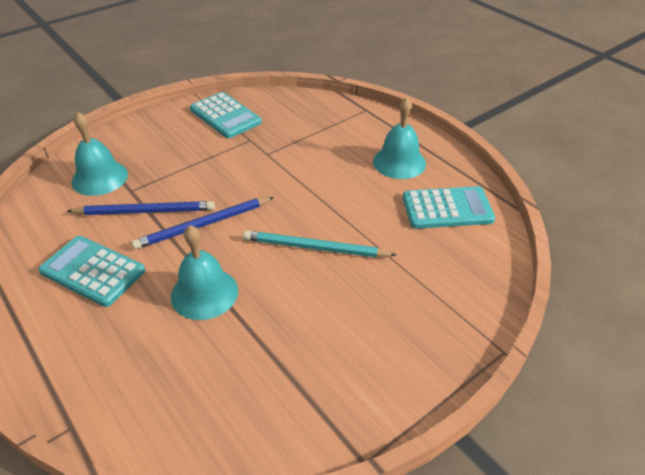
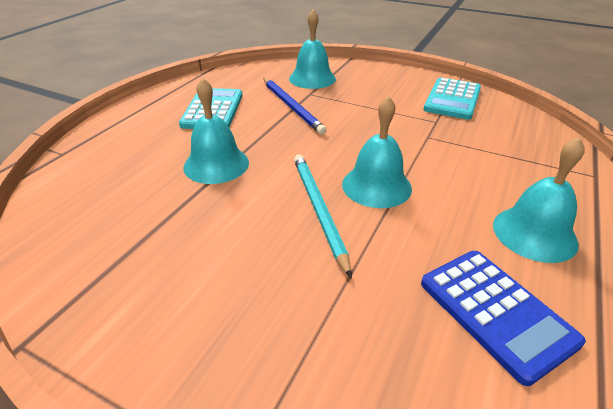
camera: 65 degrees right, 5 degrees down
(203, 225) = (298, 136): blue pencil -> none
(308, 207) = (376, 186): none -> turquoise bell
(447, 208) = (496, 312): turquoise calculator -> blue calculator

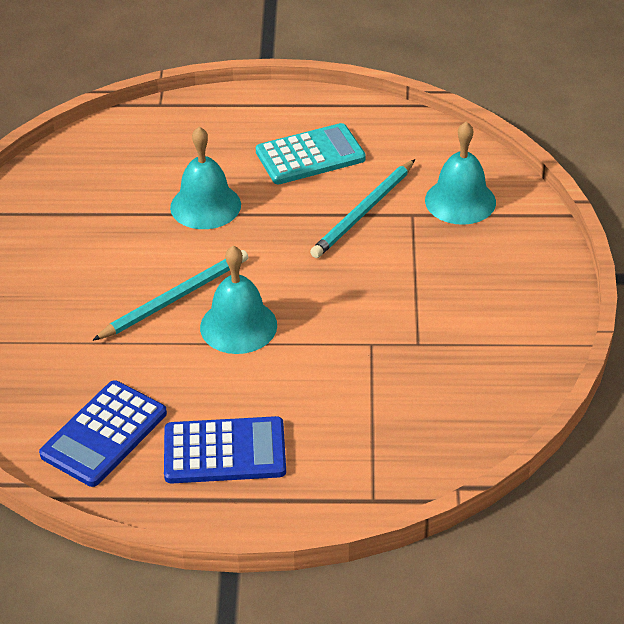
camera: 65 degrees right, 5 degrees up
(292, 107) = (363, 212): blue pencil -> turquoise pencil
(452, 99) = (499, 347): turquoise calculator -> none
(534, 233) = (224, 451): turquoise bell -> blue calculator

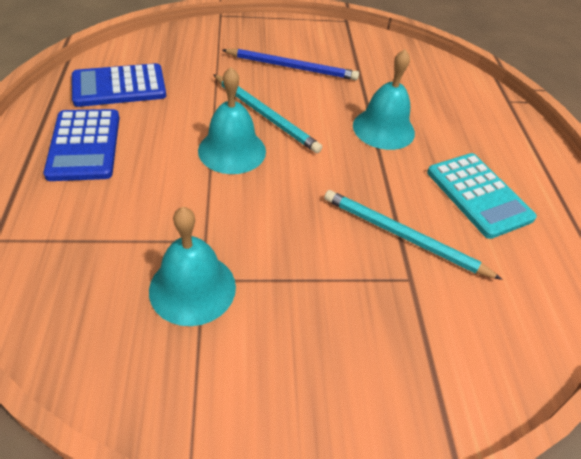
camera: 80 degrees right, 5 degrees up
(74, 271) = (292, 67): none -> blue pencil
(104, 434) = (119, 86): blue calculator -> blue calculator turned 45 degrees counterclockwise
(460, 201) = (447, 328): turquoise bell -> turquoise bell (192, 288)

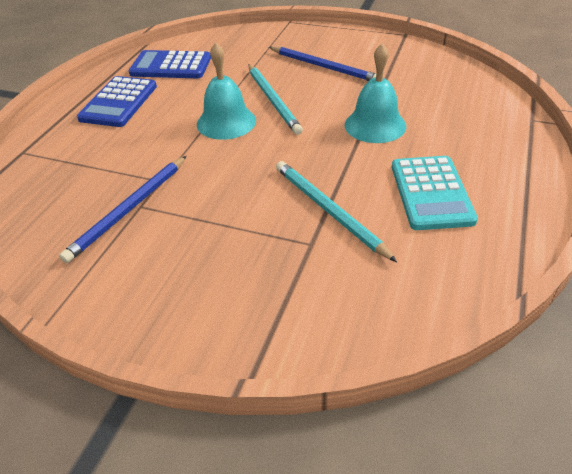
camera: 30 degrees right, 5 degrees down
(192, 288) = (129, 210): turquoise bell -> blue pencil

